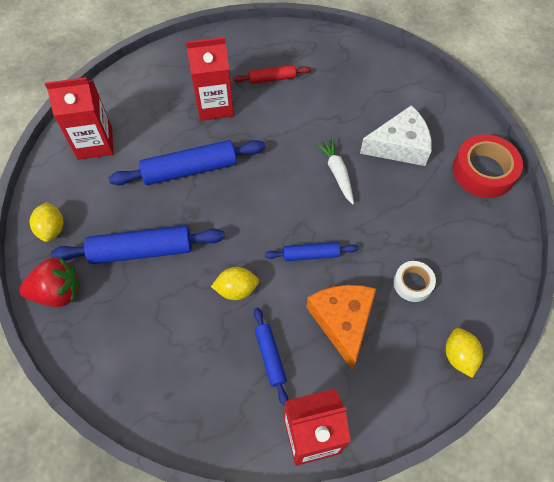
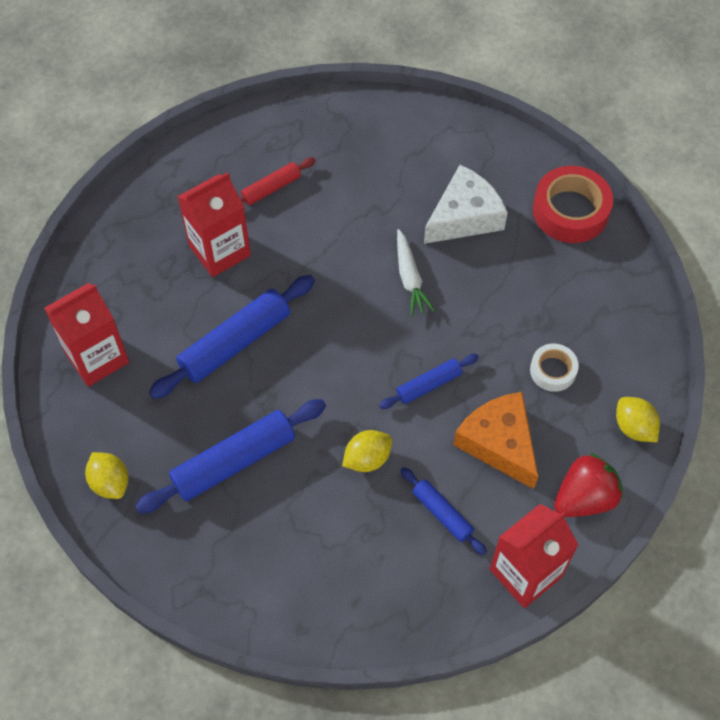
camera: 25 degrees left, 0 degrees up
(58, 292) = (164, 550): red strawberry -> red strawberry (584, 498)
(337, 173) = (410, 278): white carrot -> white carrot turned 150 degrees counterclockwise

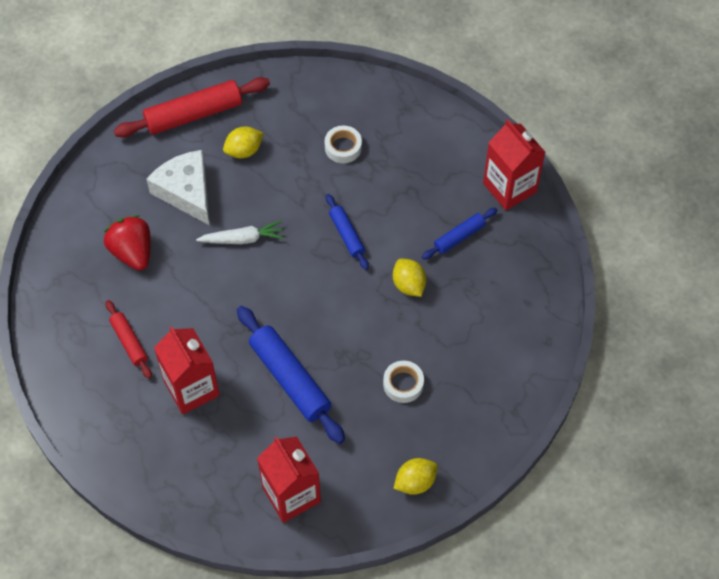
camera: 85 degrees left, 0 degrees up
(234, 461) = (403, 384): blue rolling pin -> white tape
(499, 443) = (403, 192): orange cheese -> none
(570, 211) = (193, 114): red tape -> red rolling pin
(584, 498) = (452, 142): red strawberry -> red strawberry (132, 252)
(634, 427) = (397, 102): yellow lemon -> yellow lemon (244, 151)

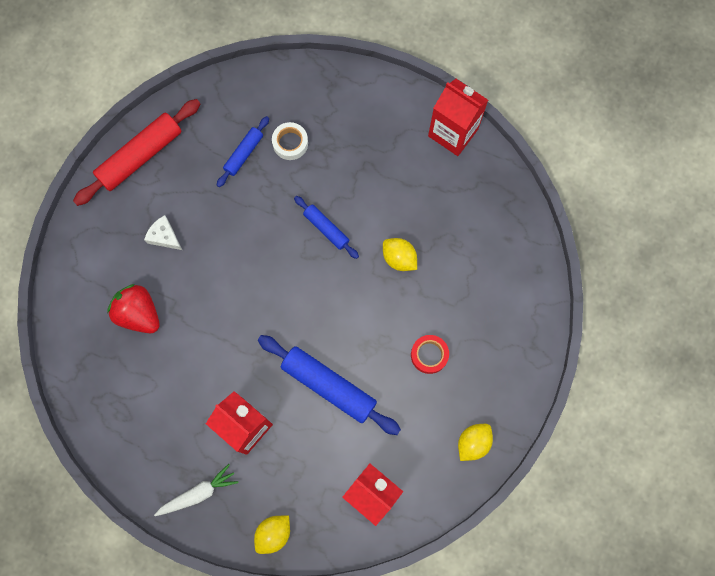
camera: 20 degrees left, 15 degrees up
(129, 342) = (171, 402): red rolling pin -> none
(186, 191) = (164, 236): white cheese -> white cheese, size x0.52
(242, 239) = (234, 265): white carrot -> white carrot (198, 493)
(244, 151) = (201, 177): yellow lemon -> yellow lemon (273, 533)
(403, 384) = (429, 355): white tape -> red tape
(459, 237) = (426, 196): blue rolling pin -> blue rolling pin (244, 154)

